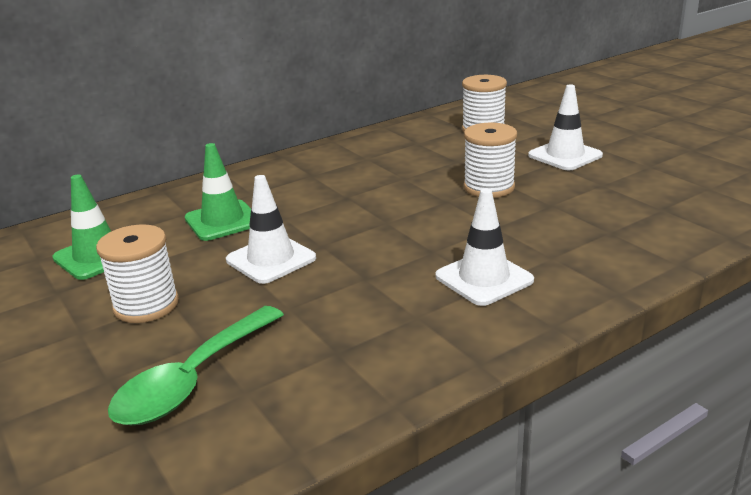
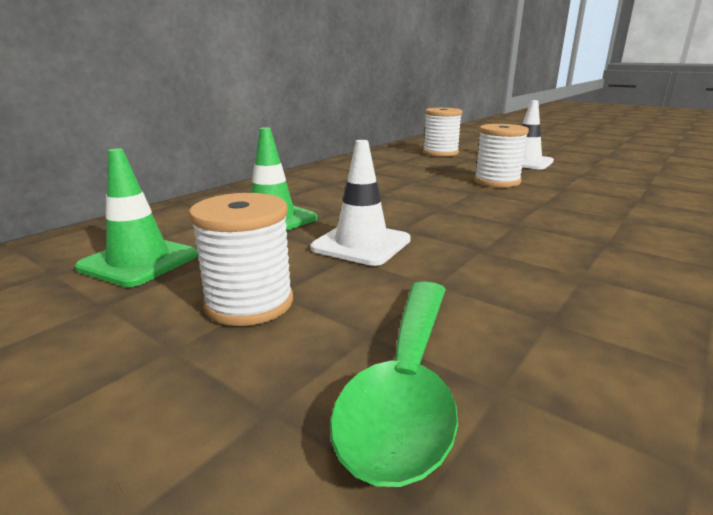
camera: 20 degrees left, 5 degrees down
(484, 278) = (594, 238): white traffic cone -> none

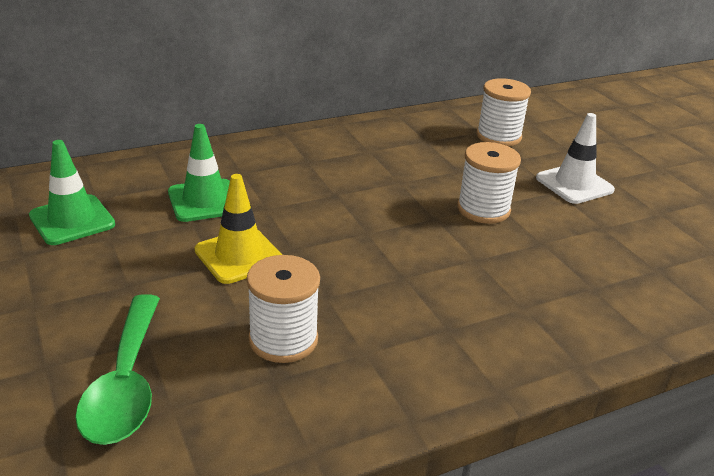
camera: 25 degrees right, 10 degrees up
(249, 303) = (104, 287): white spool -> white spool (283, 339)
(361, 244) = (239, 256): white traffic cone -> yellow traffic cone
(406, 385) = (126, 383): green spoon -> green spoon turned 45 degrees counterclockwise

